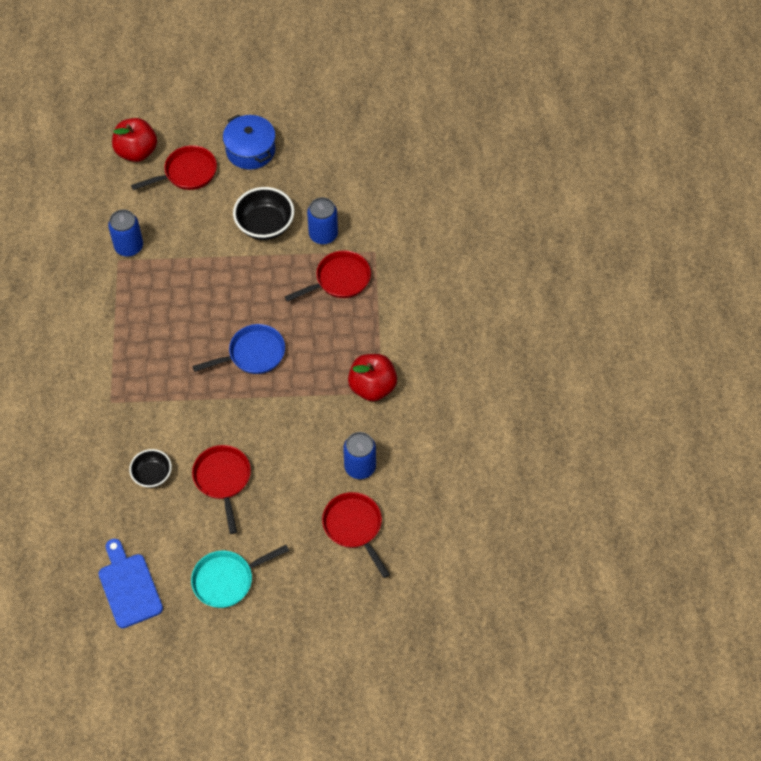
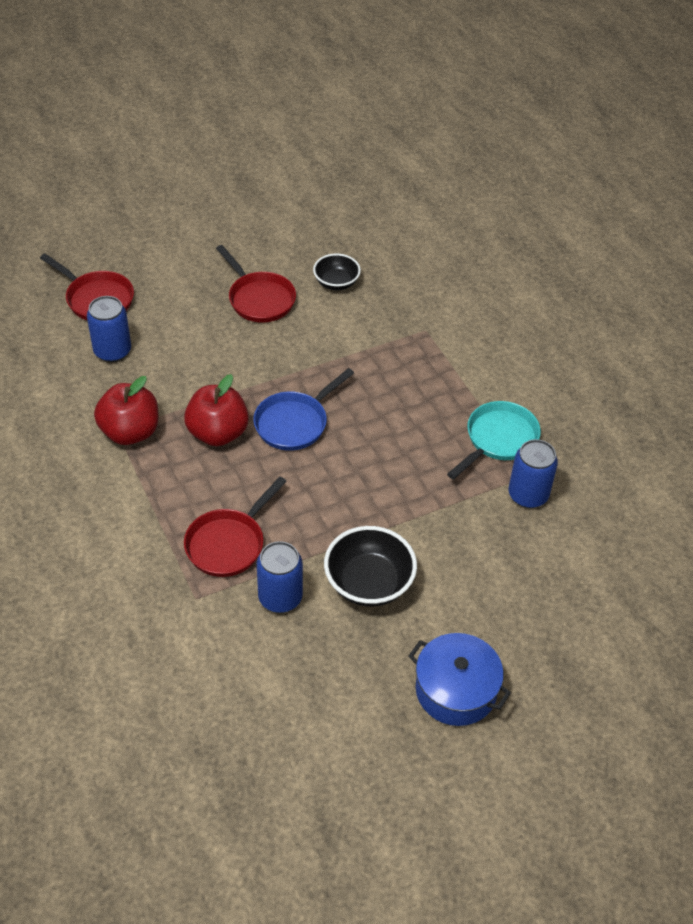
camera: 155 degrees right, 10 degrees down
(129, 587) = (301, 199): blue cutting board -> none
(136, 152) = (616, 627): red apple -> red apple (218, 433)
(187, 173) = (524, 620): red pan -> none
(227, 580) = (209, 227): turquoise pan -> turquoise pan (498, 440)

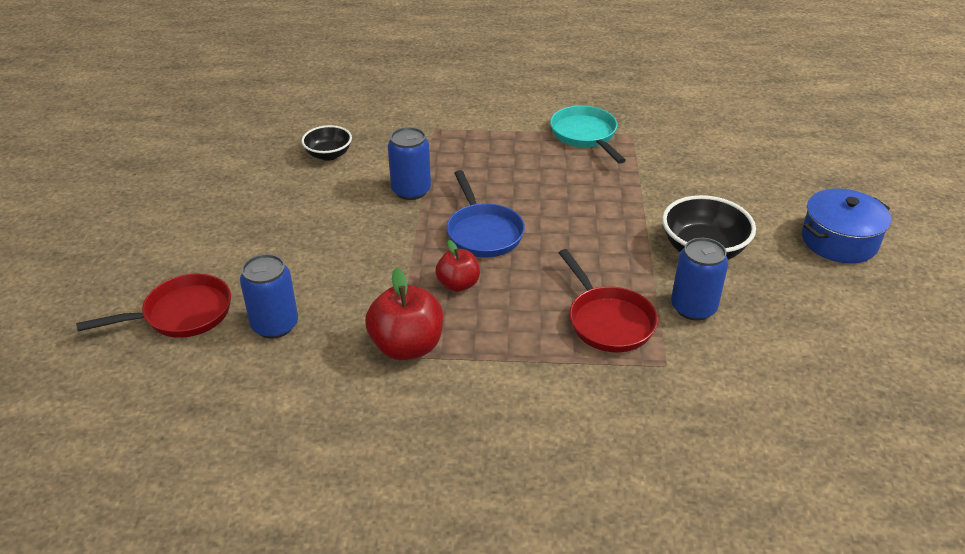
camera: 60 degrees left, 10 degrees down
(218, 433) = (458, 284): red apple -> red apple, size x0.62
(259, 299) = (302, 204): red pan -> none
(528, 495) = (653, 141): blue can -> blue can (411, 190)

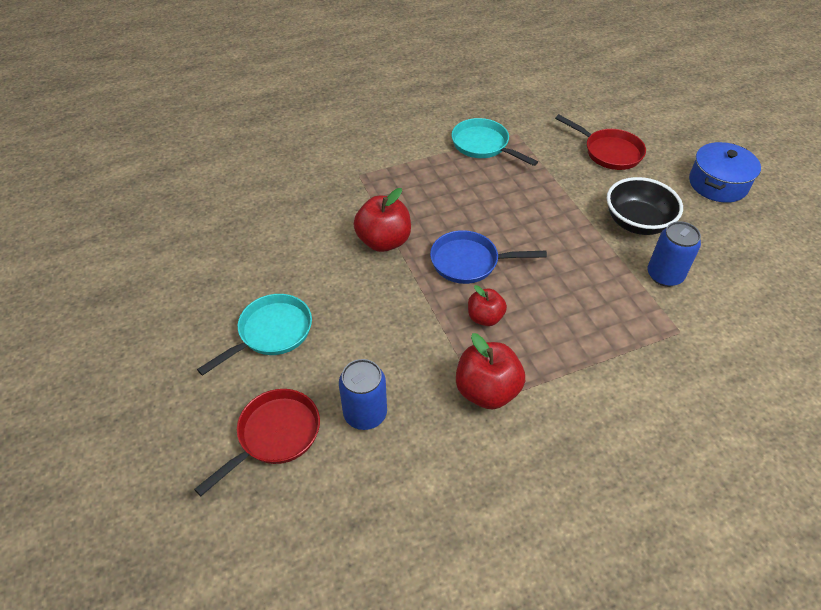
camera: 25 degrees left, 10 degrees up
(245, 234) = (271, 333): none -> turquoise pan
(328, 155) = (287, 228): black bowl -> none
(411, 190) = (383, 241): blue can -> red apple
(483, 232) = (469, 262): blue pan -> blue pan turned 135 degrees clockwise
(607, 321) = (615, 309): red pan -> red pan (609, 152)

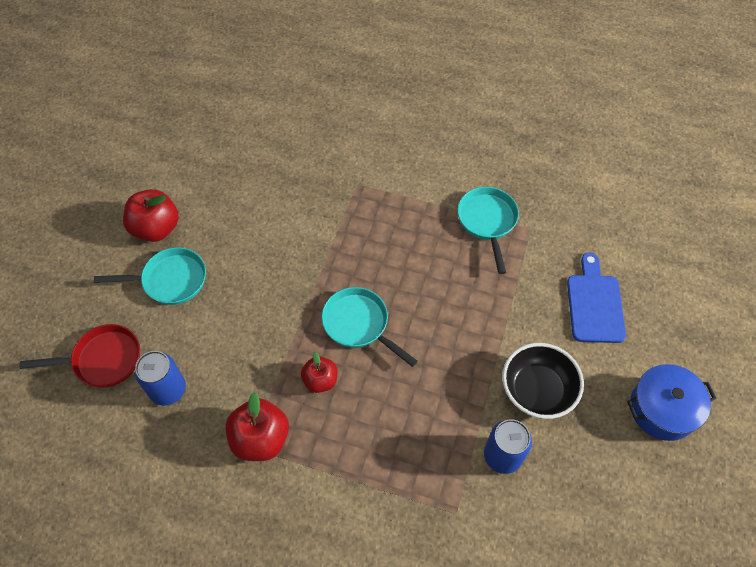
camera: 40 degrees right, 10 degrees up
(383, 241) = (315, 259): red apple -> red apple (156, 228)
(469, 262) = (359, 324): blue pan -> turquoise pan
(609, 152) = (595, 304): red pan -> blue cutting board

